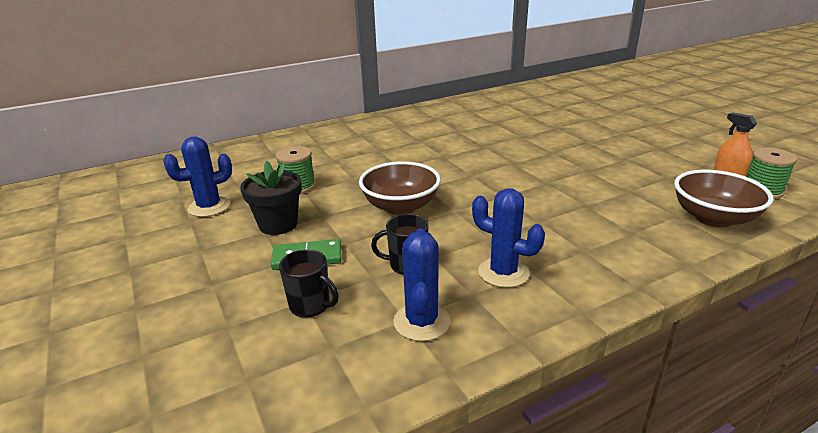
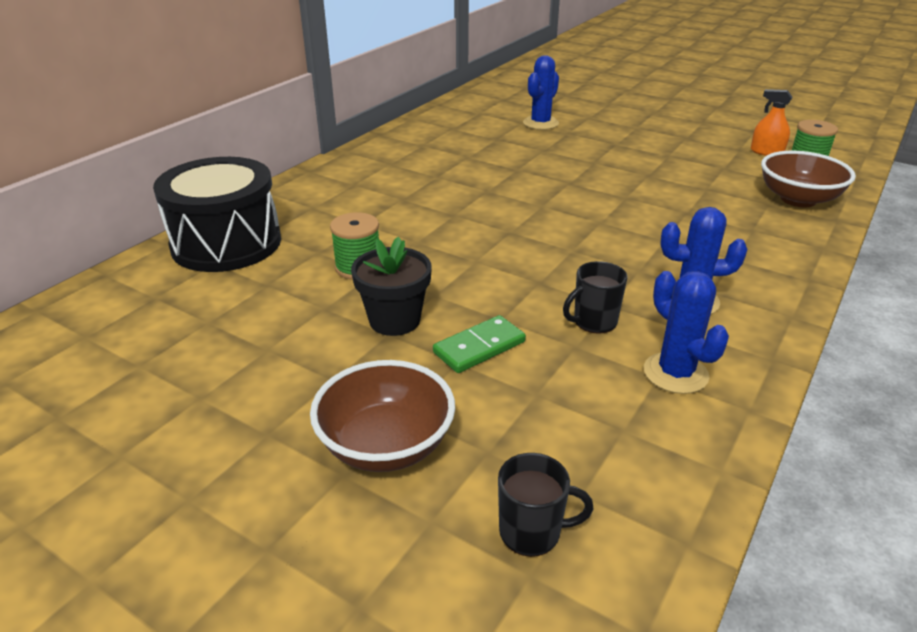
camera: 30 degrees left, 5 degrees up
(209, 207) = (271, 324): blue cactus -> blue cactus (540, 123)
(245, 154) = (226, 243): none -> black drum
(310, 305) = (550, 396): black mug -> black mug (532, 532)
(400, 207) = (511, 261): brown bowl -> brown bowl (386, 445)

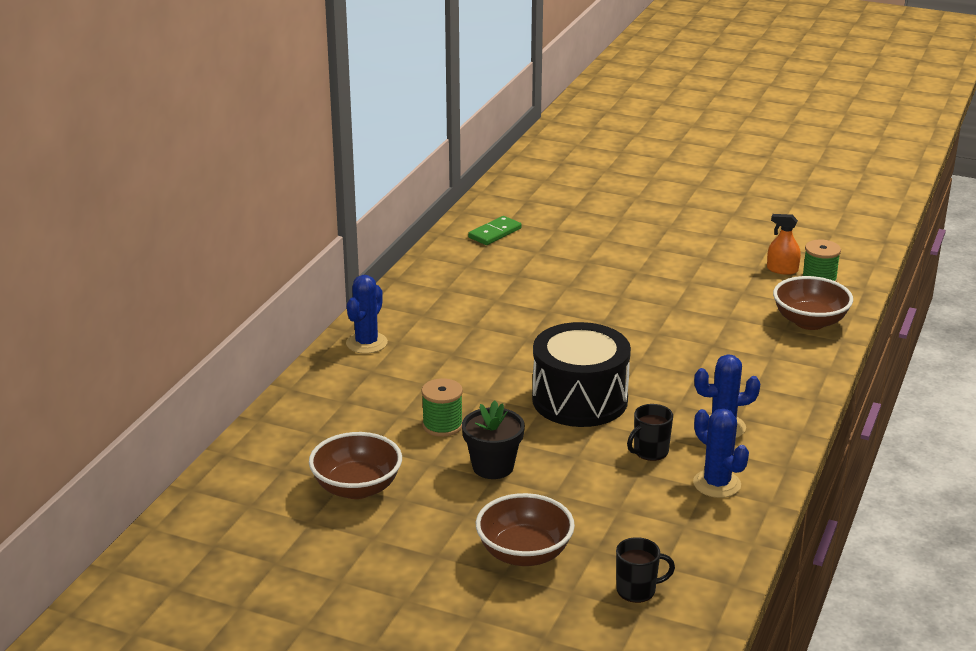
camera: 10 degrees left, 5 degrees down
(221, 329) = (357, 488): none -> brown bowl
(226, 243) = (313, 414): black drum -> black drum (579, 400)
(479, 347) = (567, 480): green domino -> green domino (495, 233)
(540, 123) = (556, 251): blue cactus -> blue cactus (366, 343)

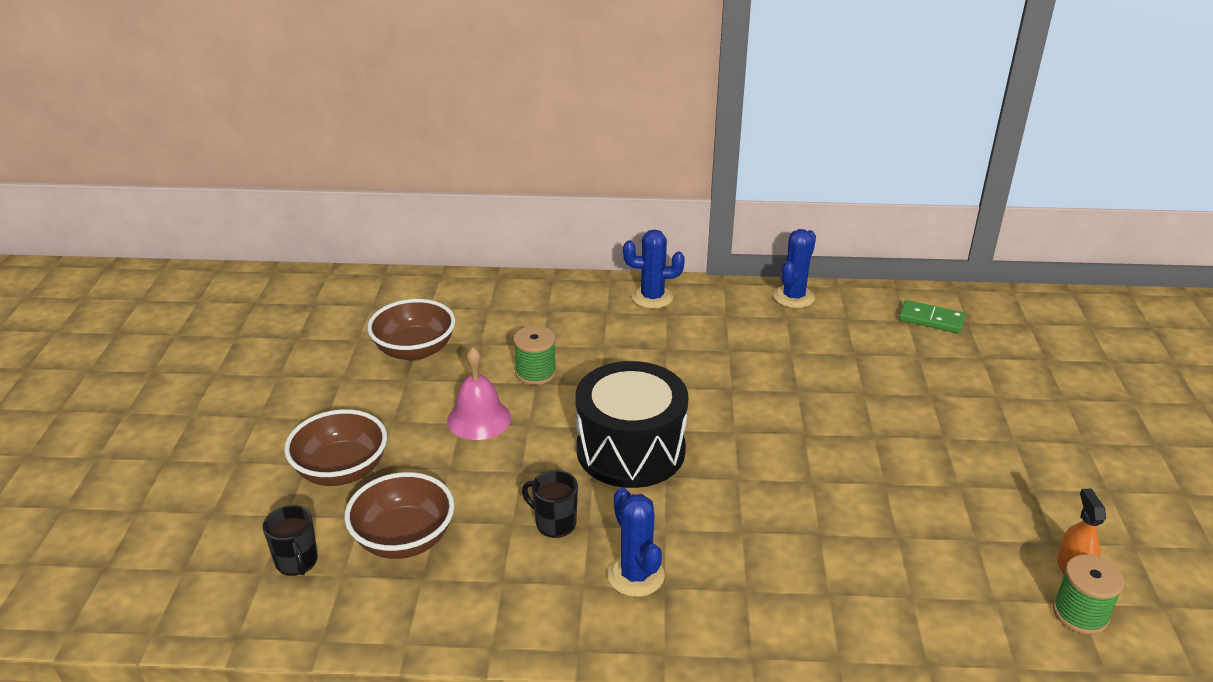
camera: 70 degrees right, 5 degrees up
(493, 467) = (479, 419): black flower pot -> pink bell
(717, 484) = (513, 590): blue cactus -> blue cactus (793, 297)
(809, 322) = (951, 620): brown bowl -> brown bowl (404, 539)

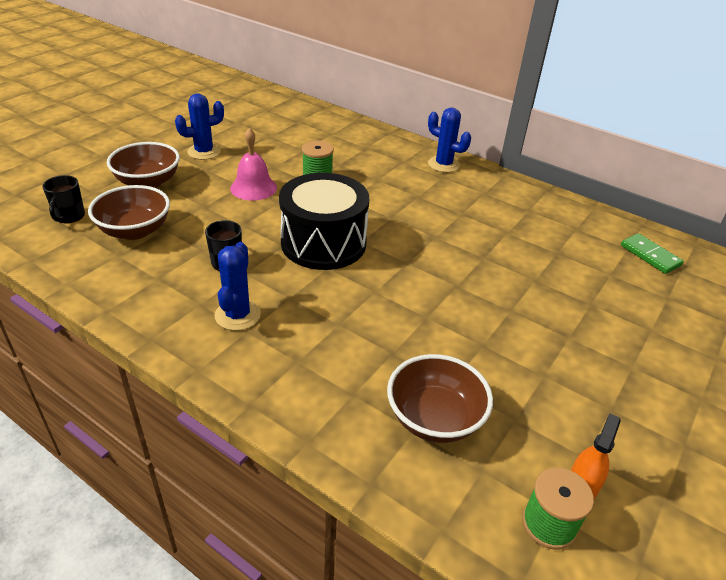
camera: 30 degrees right, 5 degrees up
(415, 350) = (262, 139): brown bowl -> brown bowl (434, 418)
(793, 297) = (549, 200): blue cactus -> blue cactus (204, 152)

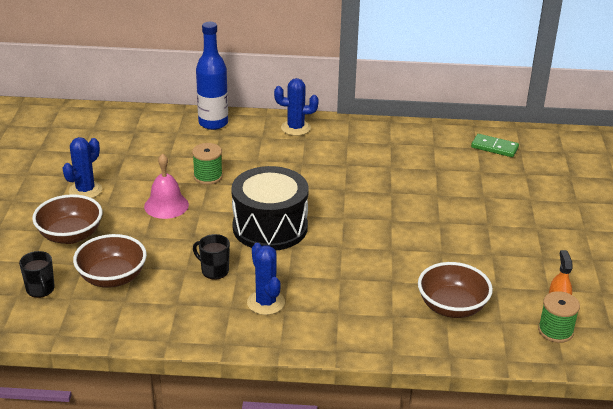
camera: 30 degrees left, 5 degrees down
(371, 136) = (213, 123): none -> blue bottle

